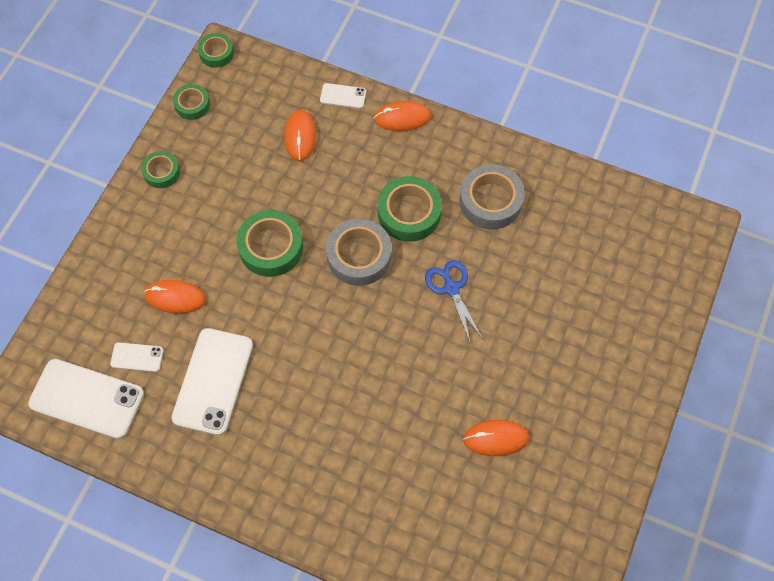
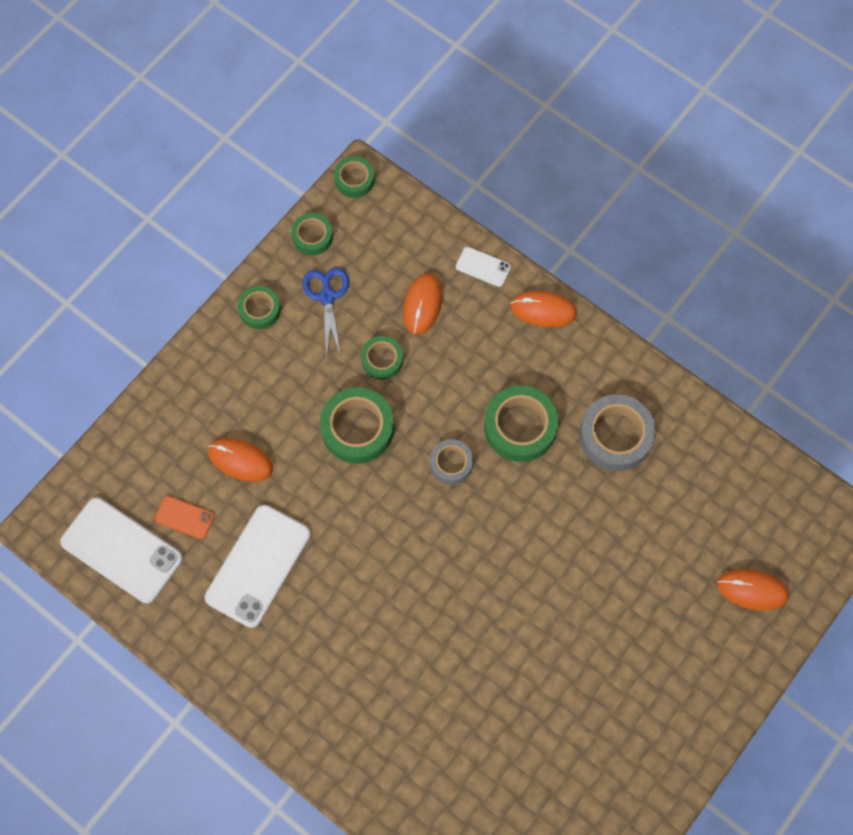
camera: 15 degrees right, 5 degrees up
(137, 357) = (184, 517): white phone -> orange phone
(277, 187) = (382, 360): none -> green tape
(359, 256) = (451, 463): grey tape -> grey tape, size x0.59
(451, 288) = (543, 527): blue scissors -> blue scissors (327, 296)
(496, 438) = (544, 711): orange mouse -> orange mouse (752, 590)

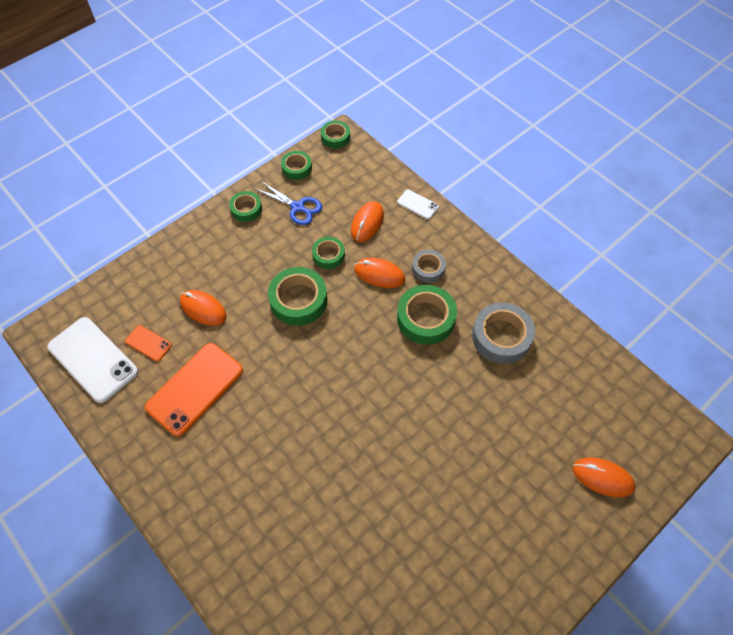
camera: 10 degrees right, 10 degrees down
(258, 565) = (195, 388): white phone -> orange phone
(327, 296) = (298, 207): blue scissors -> blue scissors turned 120 degrees clockwise
(451, 463) = (366, 336): grey tape -> grey tape (428, 268)
(543, 310) = (458, 239): orange mouse -> orange mouse (379, 274)

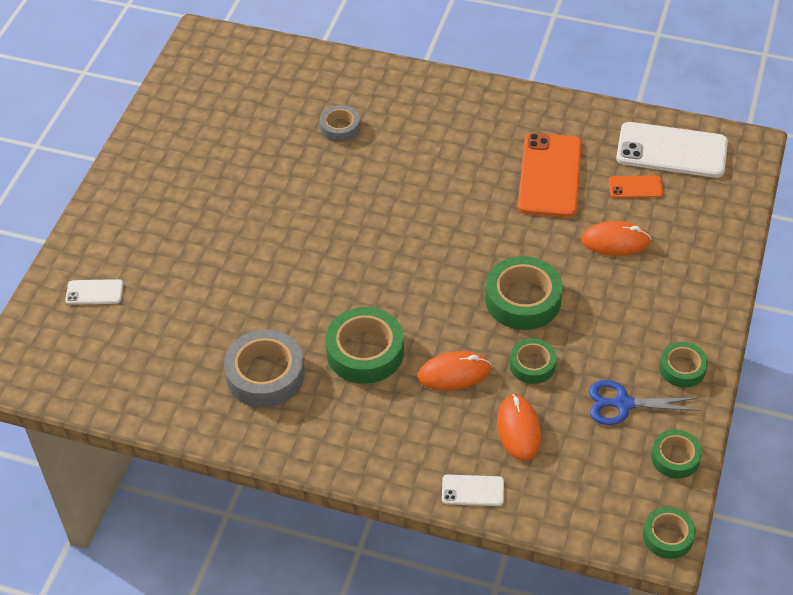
camera: 150 degrees right, 10 degrees down
(428, 268) = (400, 410): grey tape -> grey tape (340, 127)
(602, 477) = (94, 292): orange mouse -> white phone

